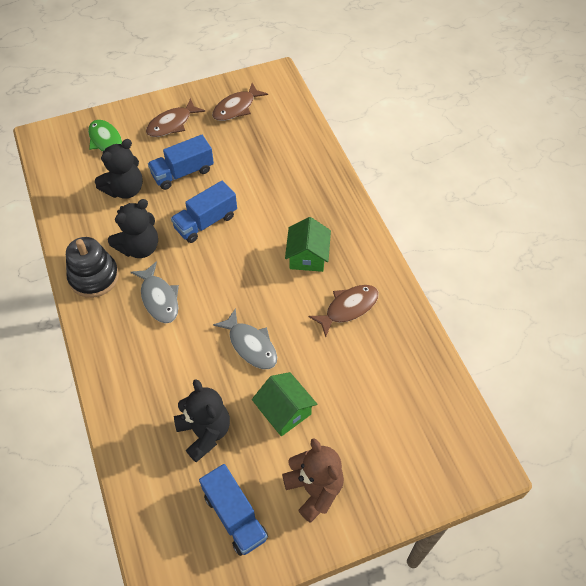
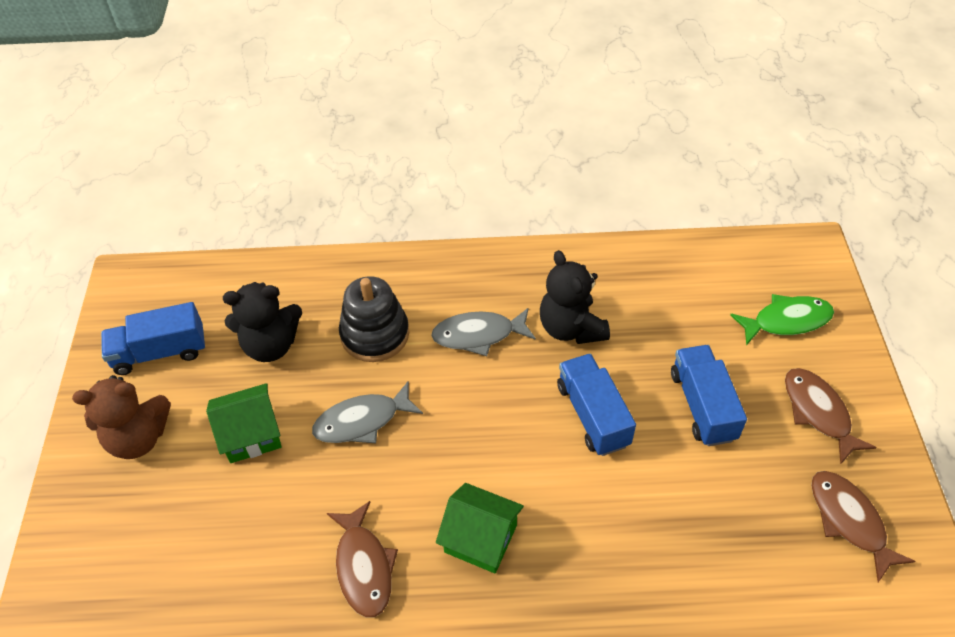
camera: 110 degrees right, 5 degrees down
(94, 277) = (538, 274): black stacking toy -> black stacking toy (375, 334)
(125, 189) = (684, 328): black teddy bear -> none

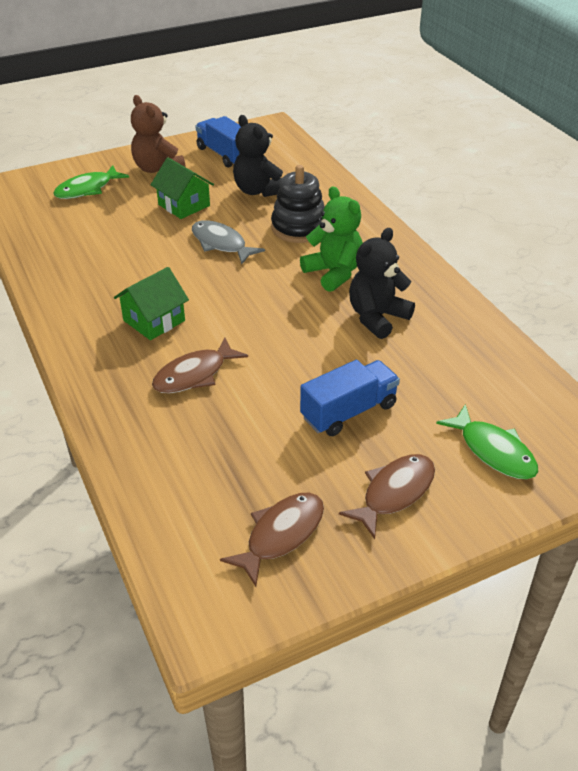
camera: 65 degrees right, 10 degrees down
(130, 541) = (87, 189): none -> green fish
(364, 567) = (108, 277): brown fish -> brown fish (194, 375)
(478, 335) = (334, 273): grey fish -> green teddy bear
(480, 538) = (154, 320): green house -> green house turned 45 degrees clockwise
(593, 415) = (296, 349): blue truck -> none

